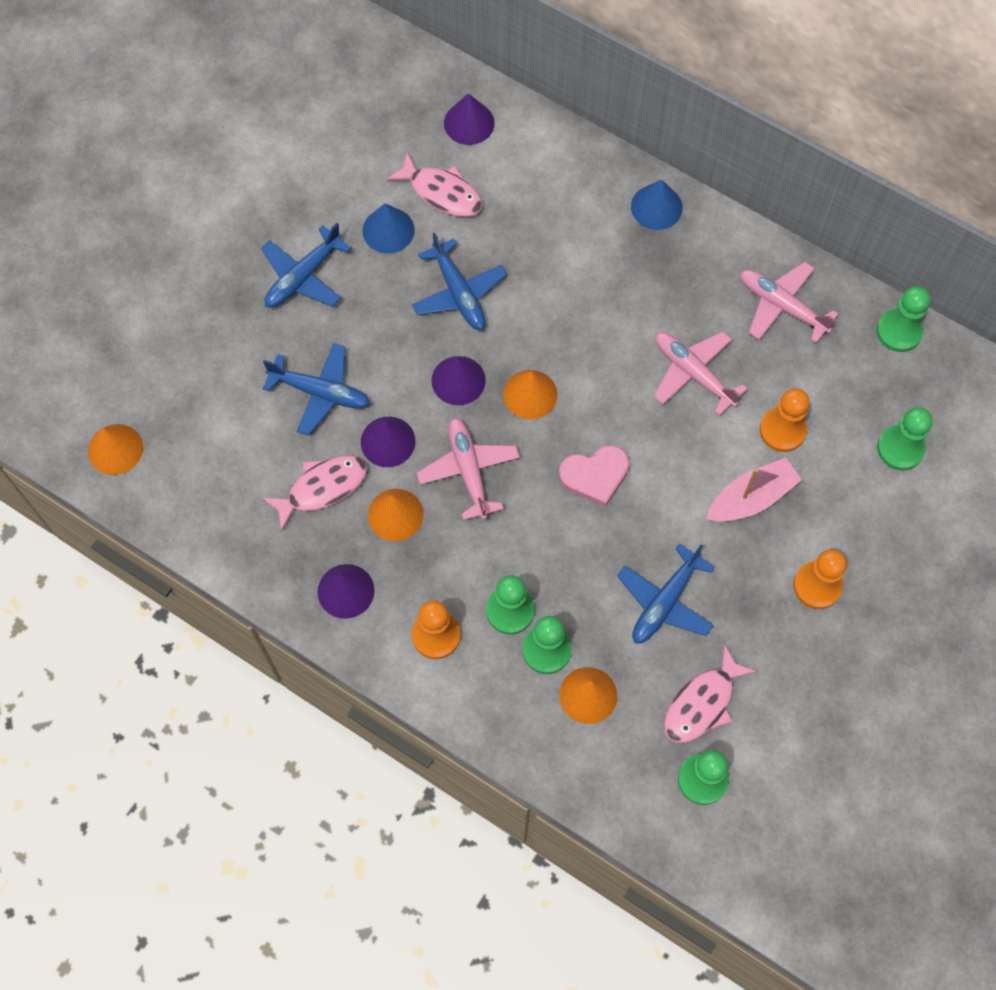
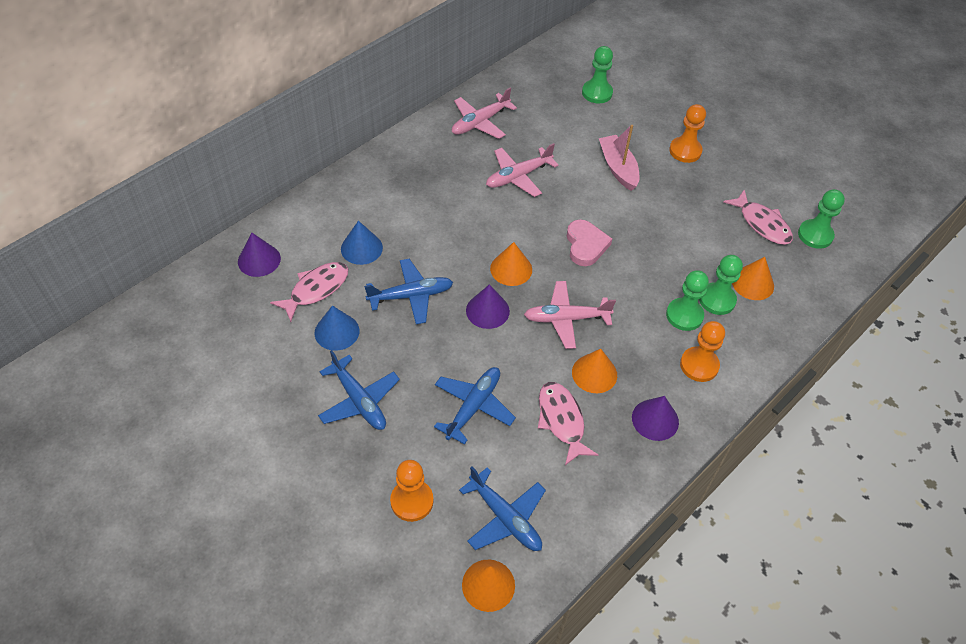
camera: 80 degrees left, 15 degrees down
(388, 441) = (529, 367): purple cone -> none
(656, 207) = (380, 167): blue cone -> blue cone (361, 248)
(665, 602) = (687, 227): blue plane -> blue plane (505, 518)
(782, 430) = (572, 142): orange pawn -> orange pawn (412, 501)
(899, 331) = (515, 74): green pawn -> none

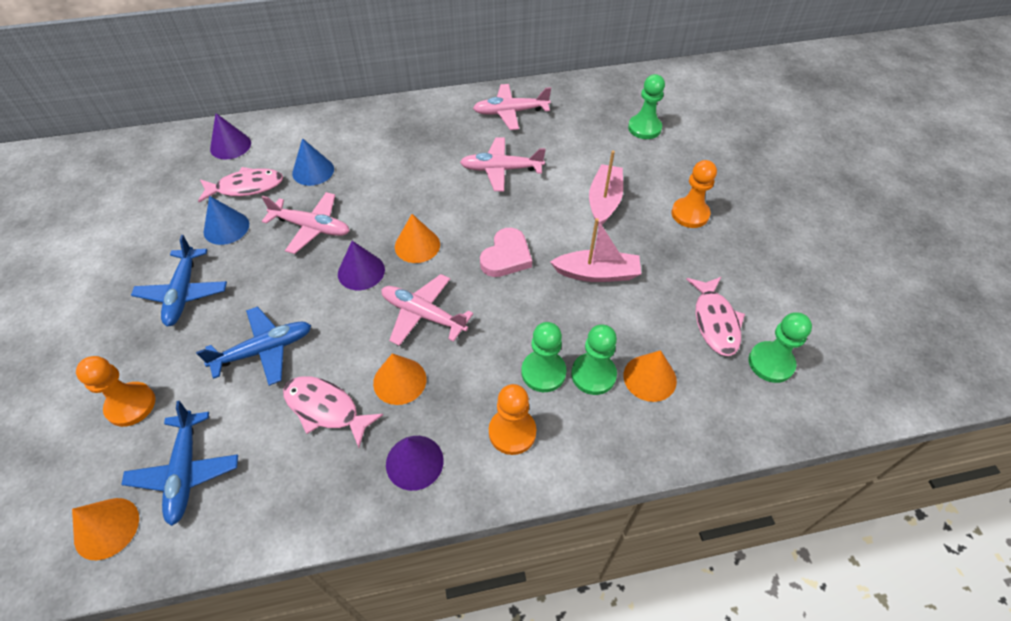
camera: 35 degrees right, 0 degrees up
(411, 296) = (311, 227): blue plane -> pink plane
(561, 420) = (326, 409): pink fish -> pink fish turned 75 degrees counterclockwise
(660, 227) = (597, 273): none -> pink boat

